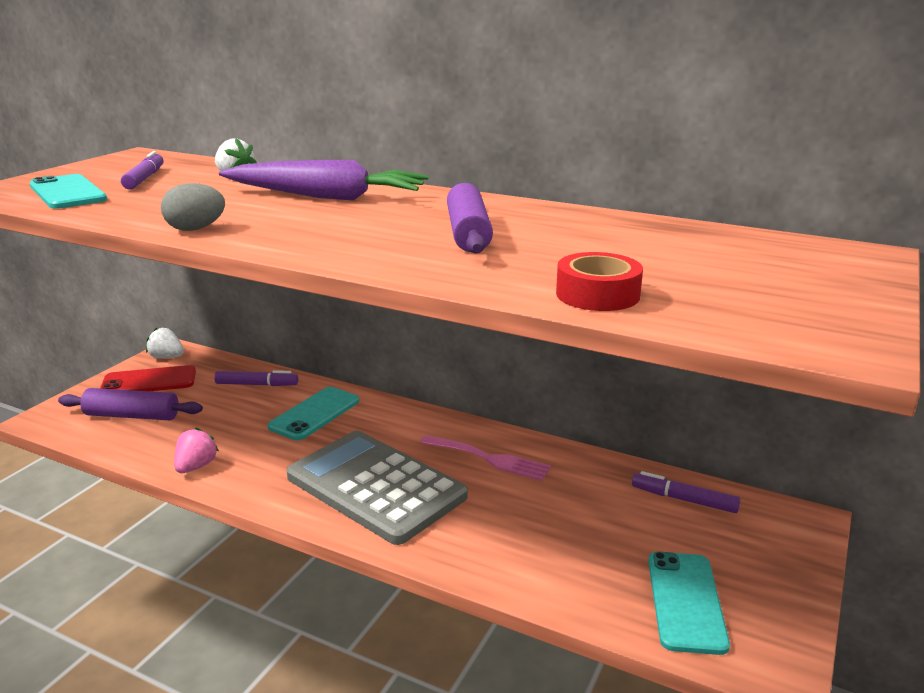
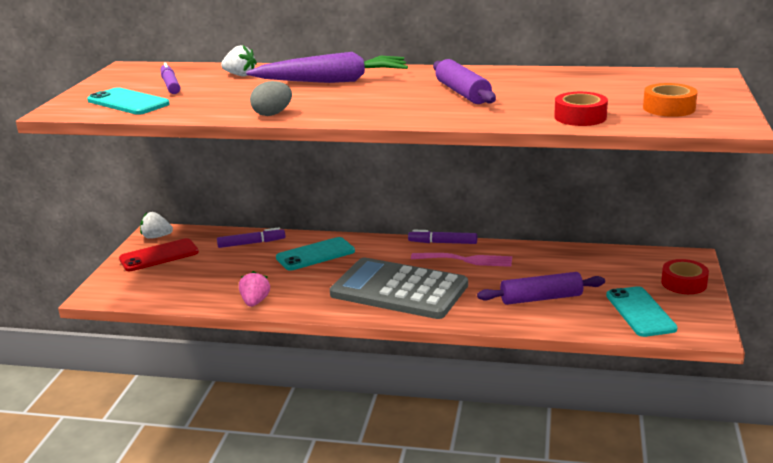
camera: 15 degrees left, 0 degrees up
(132, 415) = (169, 280): purple rolling pin -> purple rolling pin (541, 298)
(315, 414) = (315, 254): turquoise phone -> turquoise phone turned 45 degrees clockwise
(684, 499) = (610, 260): purple marker -> purple marker (443, 243)
(755, 300) = (669, 108): none -> orange tape
(777, 564) = (684, 283): none -> red tape

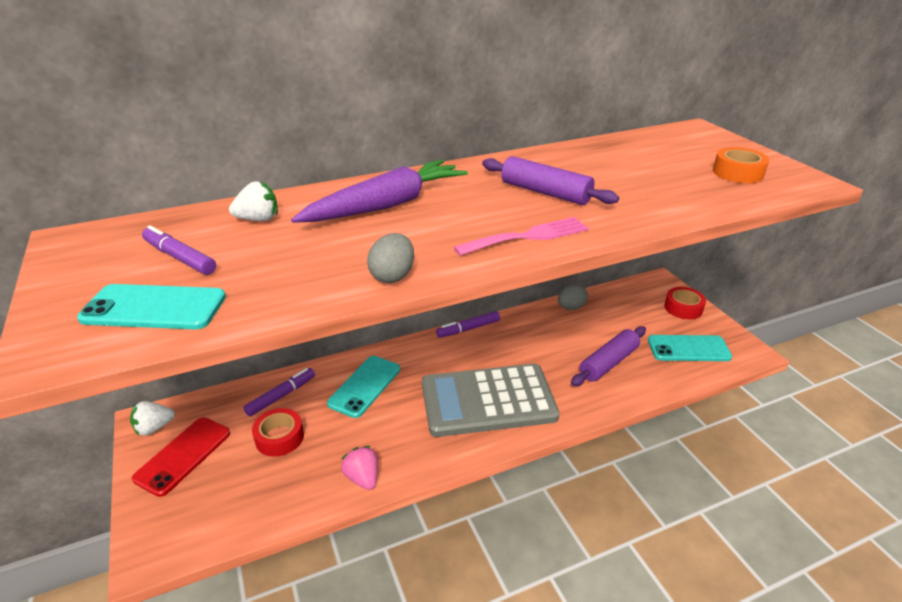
camera: 35 degrees left, 10 degrees up
(466, 260) = (508, 342): pink fork -> pink fork (528, 236)
(561, 253) = (571, 307): none -> grey egg
(580, 117) = (695, 200): red tape -> red tape (279, 437)
(640, 312) = (688, 349): turquoise phone -> turquoise phone turned 45 degrees counterclockwise

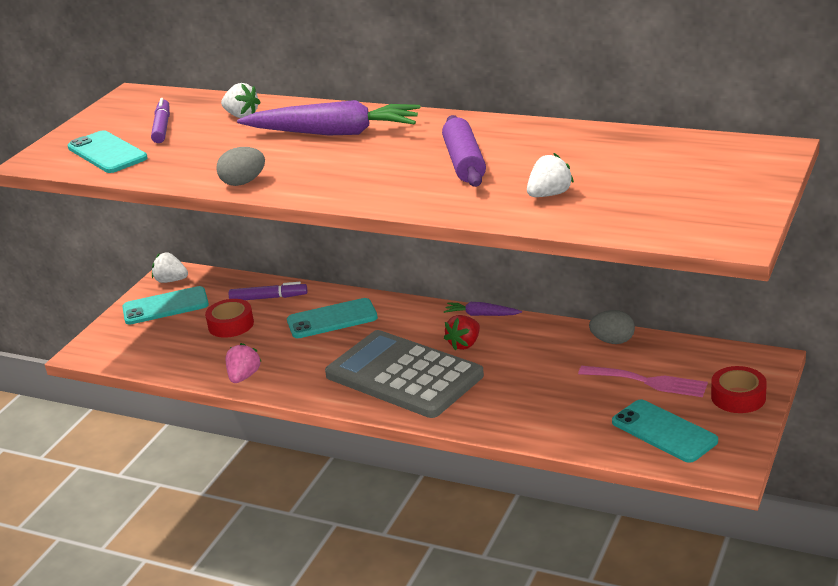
camera: 50 degrees right, 5 degrees down
(183, 455) = (165, 306): red phone -> turquoise phone
(468, 329) = (481, 315): purple marker -> purple carrot
(490, 355) = (464, 344): none -> red strawberry
(528, 236) = (374, 190): pink fork -> pink fork (648, 382)
(608, 363) = (558, 402): purple rolling pin -> none
(654, 193) = (549, 194): none -> white strawberry
(738, 173) = (680, 205): orange tape -> none

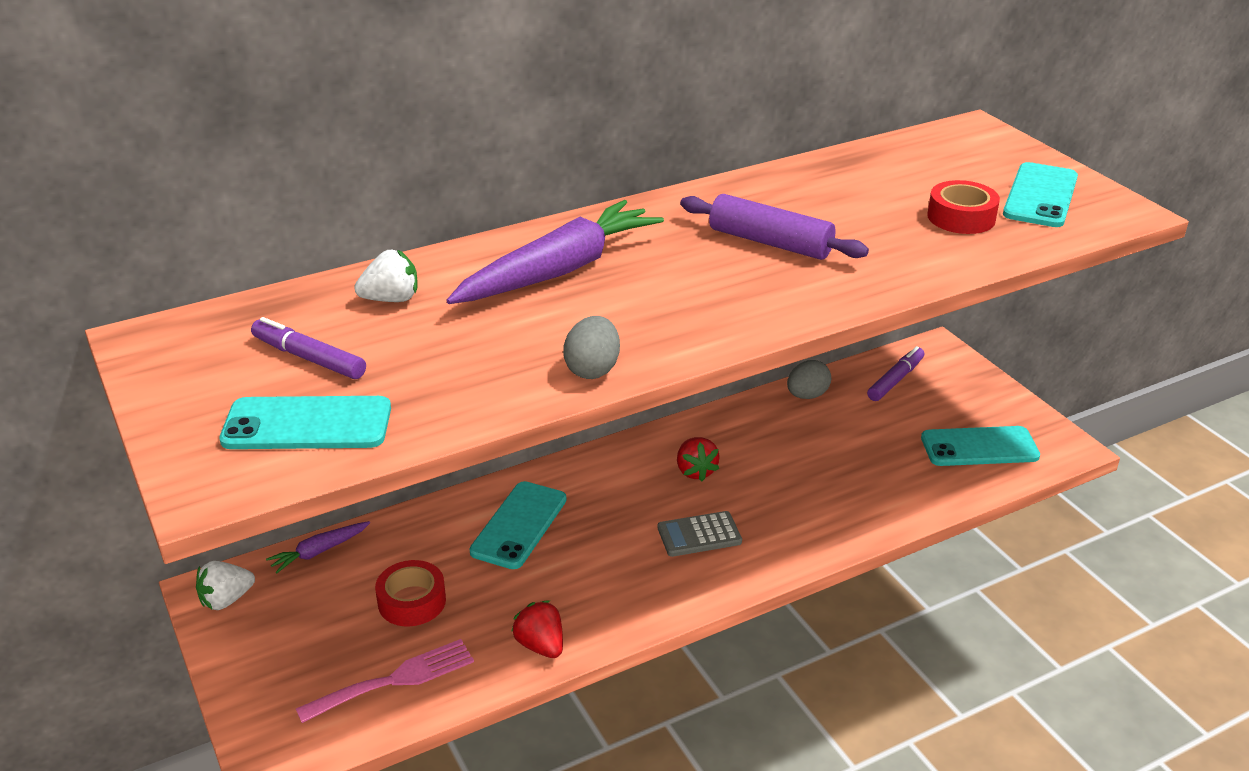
camera: 55 degrees left, 5 degrees up
(165, 306) = (280, 633): turquoise phone -> turquoise phone (1040, 196)
(244, 377) = (541, 645): pink strawberry -> red strawberry
(268, 298) = (400, 546): purple marker -> purple marker (895, 380)
(404, 375) = (699, 535): grey calculator -> grey calculator, size x0.42
(481, 315) = (658, 435): purple carrot -> purple carrot (319, 551)
(549, 194) = (915, 238): white strawberry -> none
(648, 382) = (895, 414): pink fork -> pink fork (395, 680)
(738, 397) = (972, 388): red tape -> red tape (961, 217)

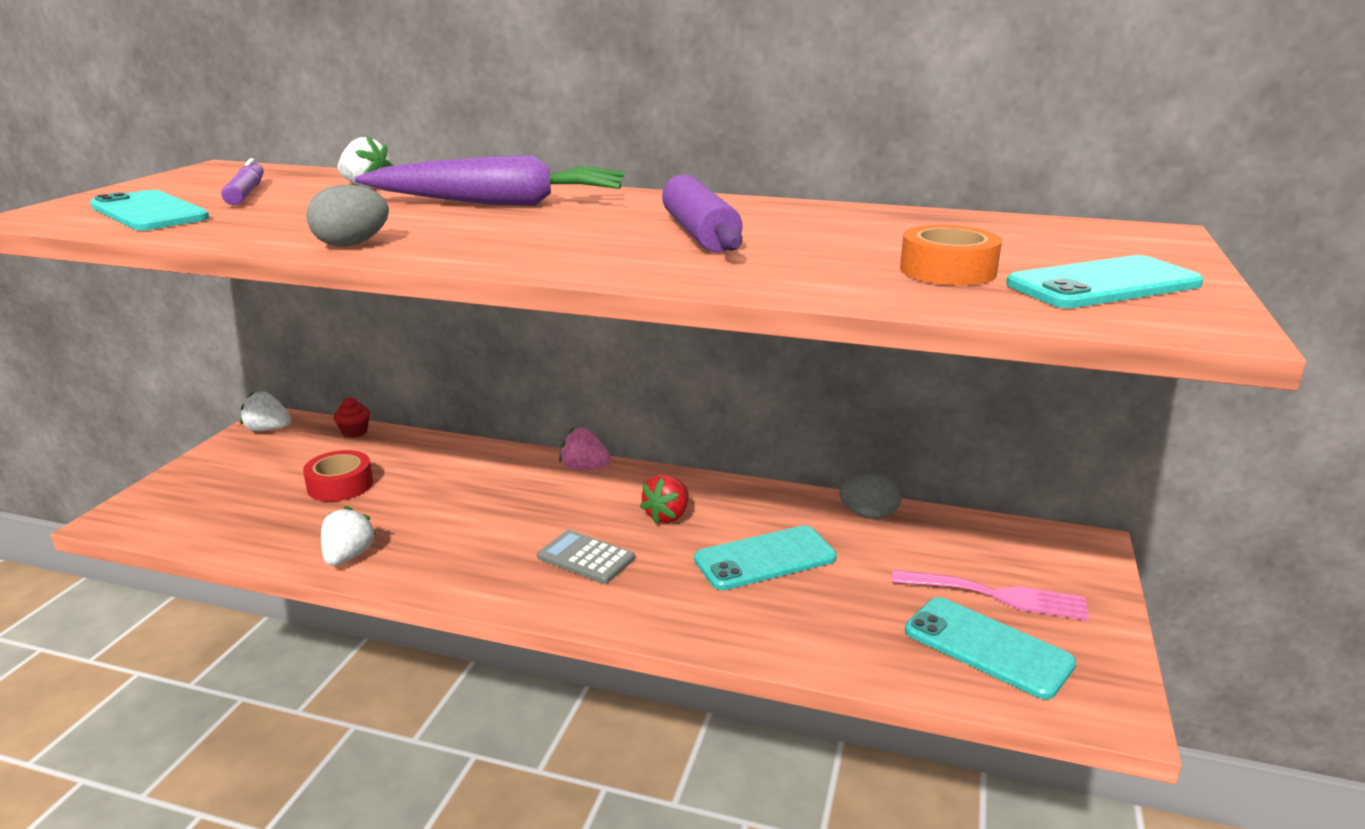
camera: 45 degrees right, 10 degrees down
(319, 551) = (354, 432): purple carrot -> red cupcake
(395, 680) = (244, 520): pink fork -> pink fork (998, 596)
(519, 525) = (482, 480): turquoise phone -> turquoise phone (765, 559)
(541, 645) = (348, 556): red strawberry -> white strawberry
(575, 469) = (584, 468): none -> pink strawberry
(895, 380) = (987, 547): purple marker -> none
(961, 217) = (947, 270): red tape -> orange tape

